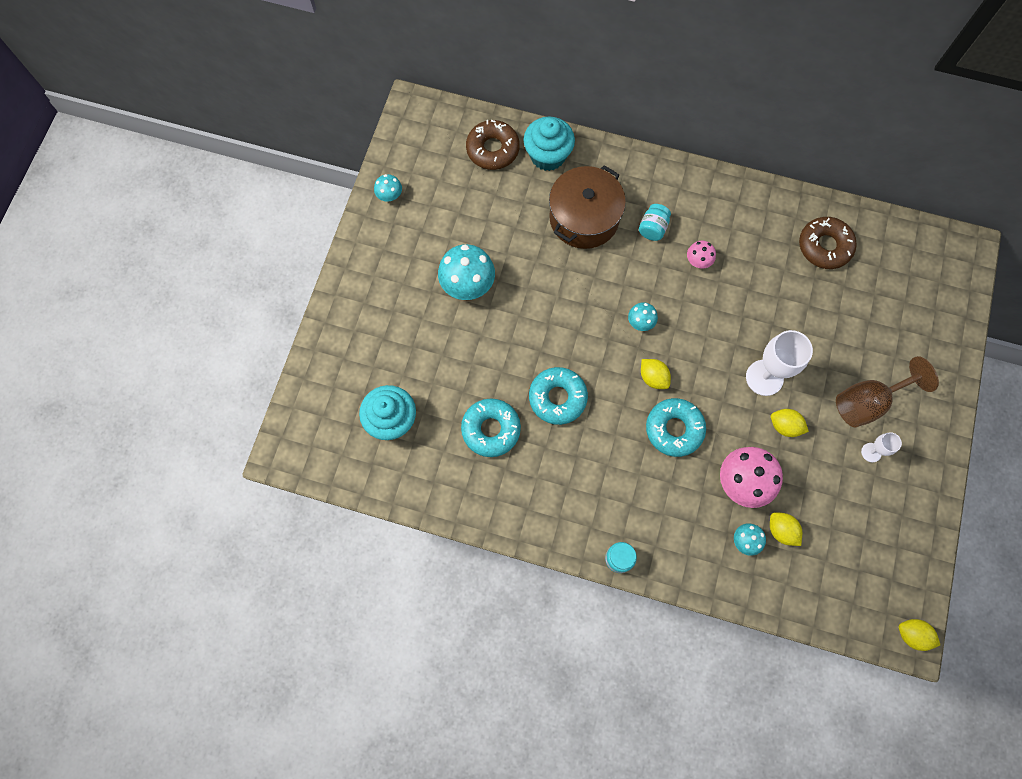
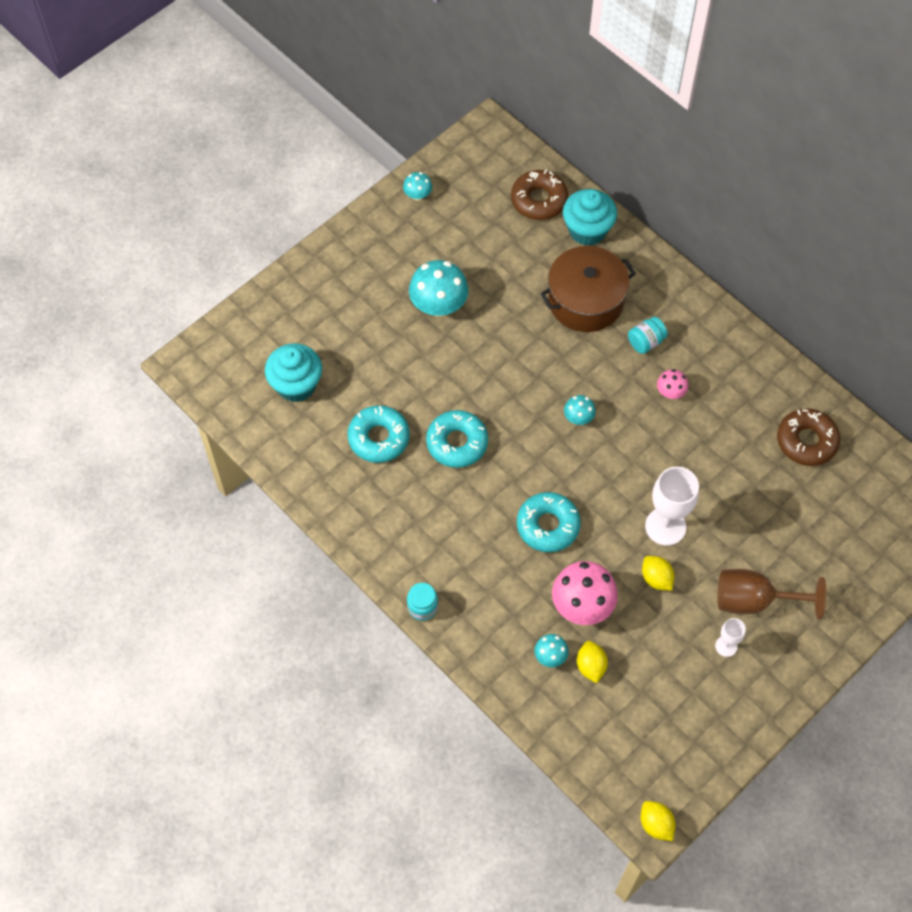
camera: 30 degrees right, 10 degrees down
(653, 377) = (558, 471): yellow lemon -> none

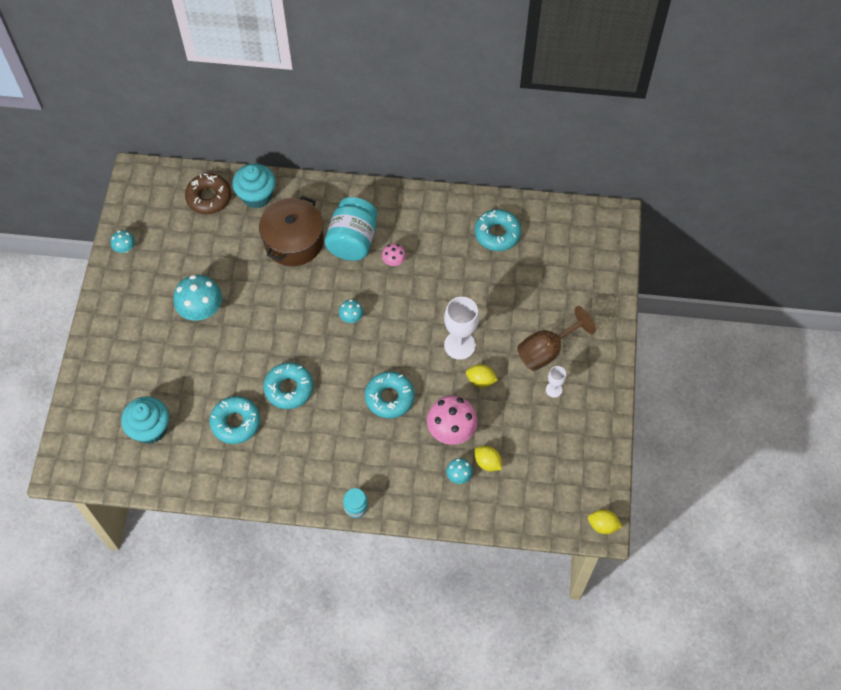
camera: 40 degrees left, 0 degrees up
(645, 342) = (352, 241): turquoise jar -> turquoise jar, size x2.05
(806, 441) = (497, 234): brown donut -> turquoise donut

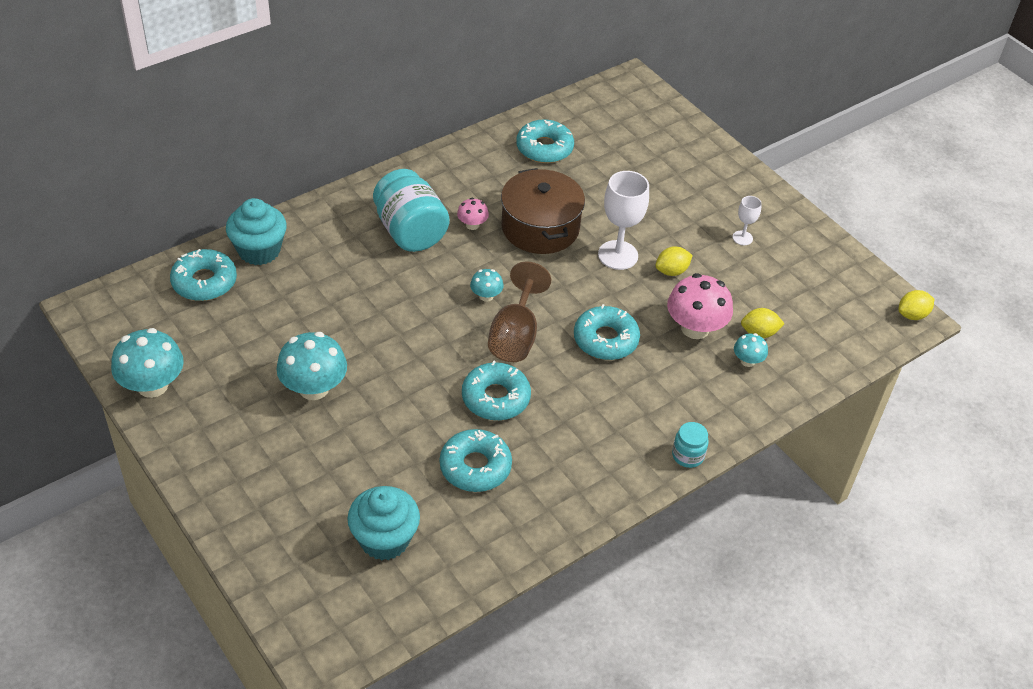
camera: 45 degrees left, 15 degrees down
(125, 248) = (152, 385): turquoise mushroom -> turquoise mushroom, size x1.94
(209, 197) = (204, 282): brown donut -> turquoise donut
(293, 241) = (347, 267): brown pot -> brown pot (540, 227)
(546, 351) = (699, 212): brown goblet -> brown goblet (515, 336)

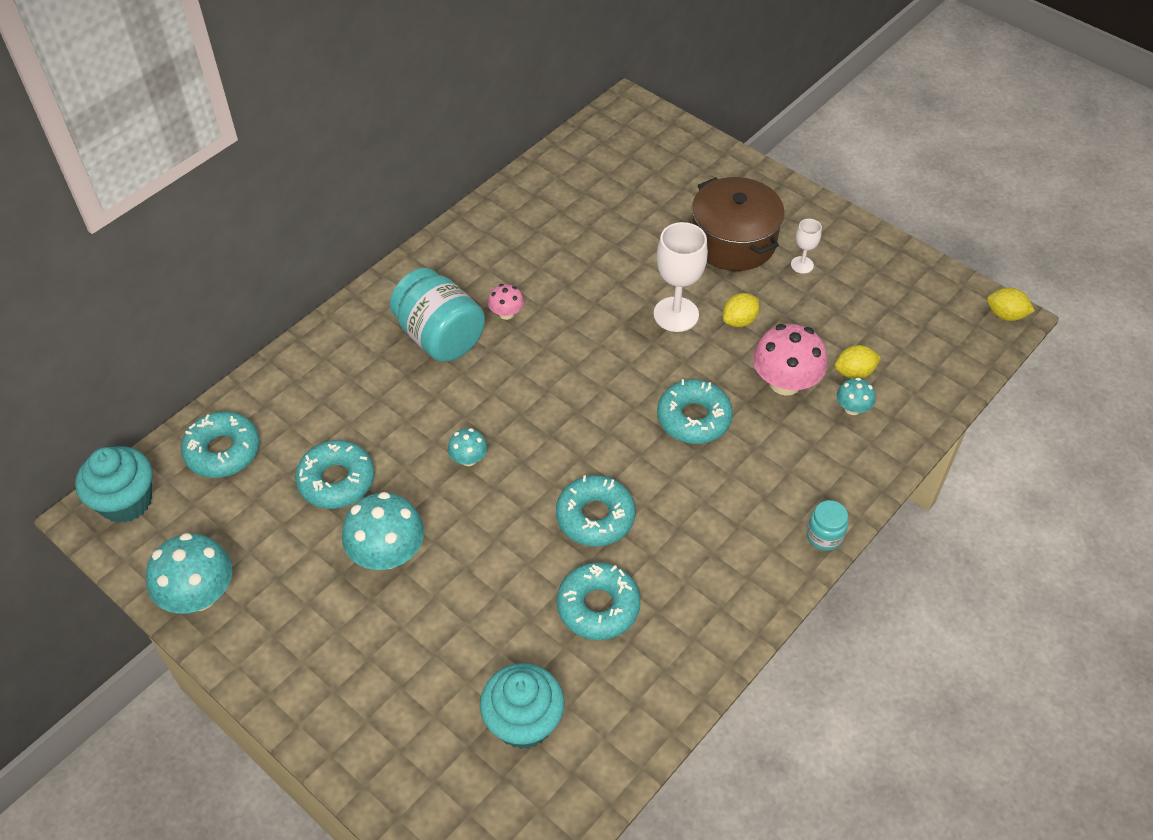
camera: 10 degrees left, 5 degrees up
(259, 250) = (275, 398): turquoise cupcake -> turquoise cupcake (126, 501)
(486, 296) = (547, 396): turquoise mushroom -> turquoise mushroom (468, 459)
(515, 336) = (594, 436): brown goblet -> none
(540, 227) = (582, 300): brown pot -> brown pot (733, 241)
(544, 148) = (558, 205): turquoise donut -> turquoise donut (336, 481)
(912, 315) = (1005, 315): yellow lemon -> yellow lemon turned 60 degrees clockwise

